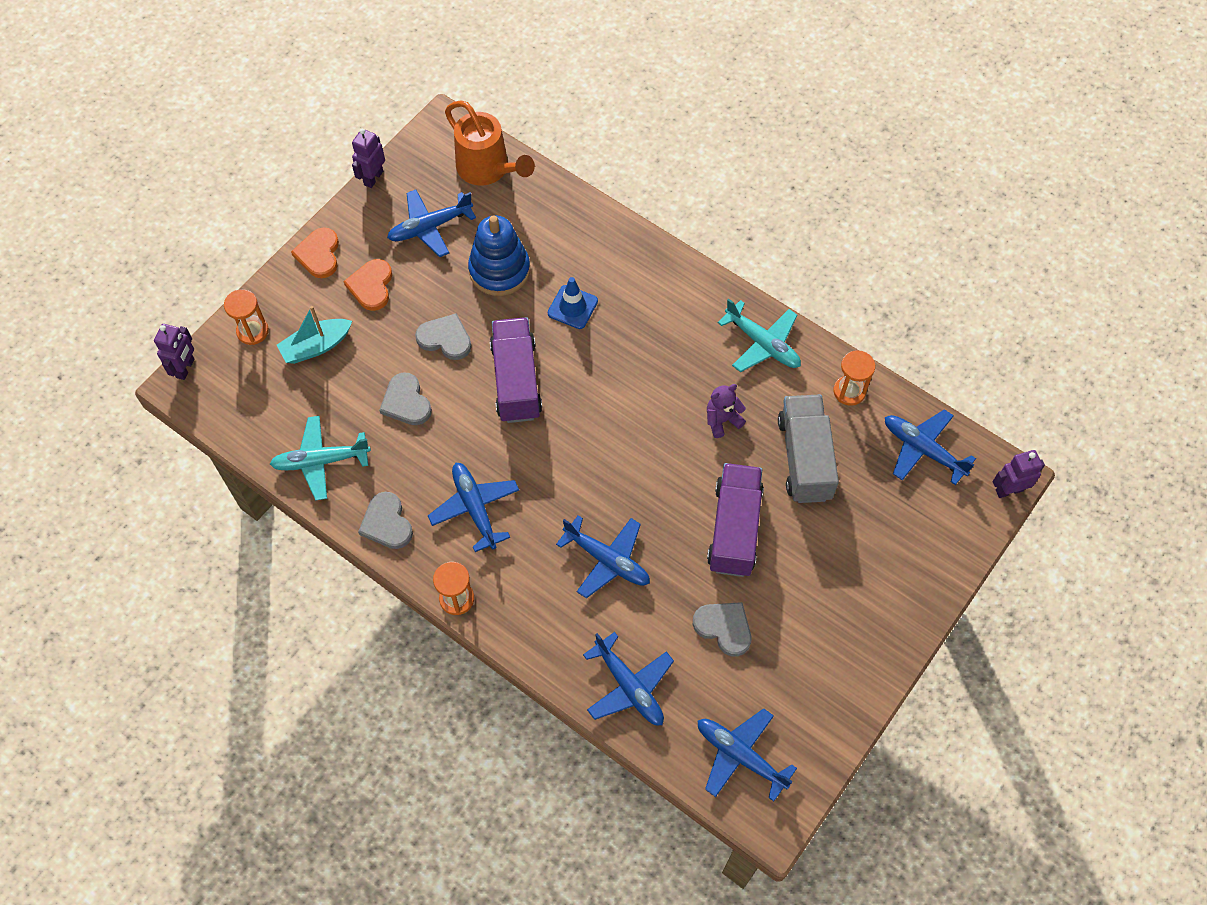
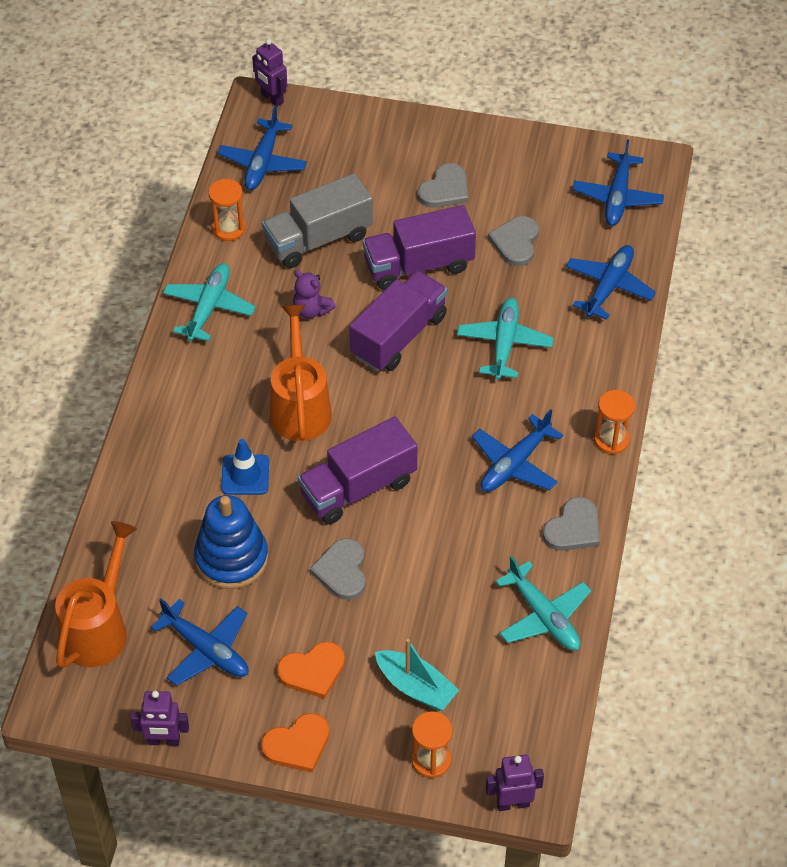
camera: 115 degrees left, 10 degrees down
(406, 402) = (435, 572): grey heart -> grey heart (445, 189)
(607, 560) = (504, 344): blue plane -> turquoise plane
(621, 371) = (300, 406): none -> orange watering can
(659, 477) = (398, 336): none -> purple truck

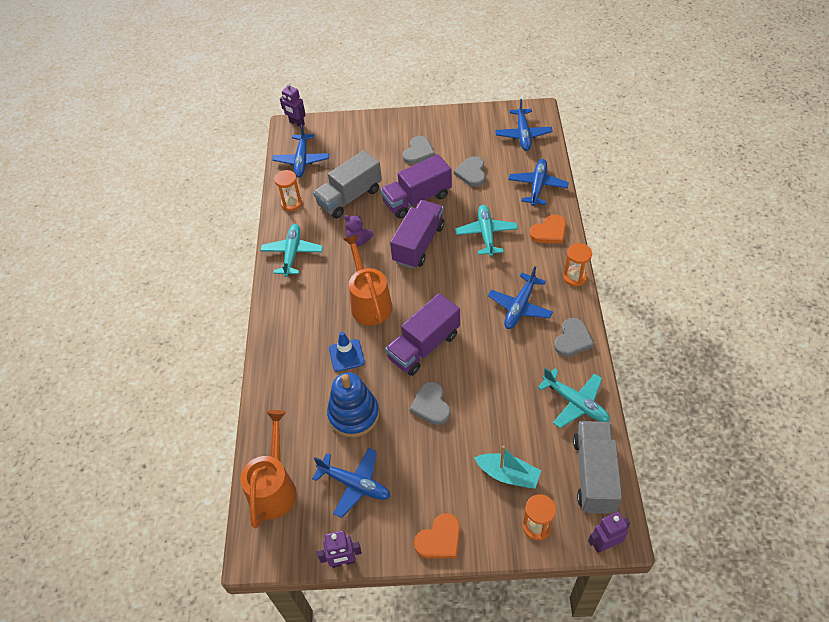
camera: 10 degrees left, 0 degrees up
(312, 671) = (433, 481): orange heart -> orange heart (549, 231)
(532, 714) = (594, 474): none -> grey truck

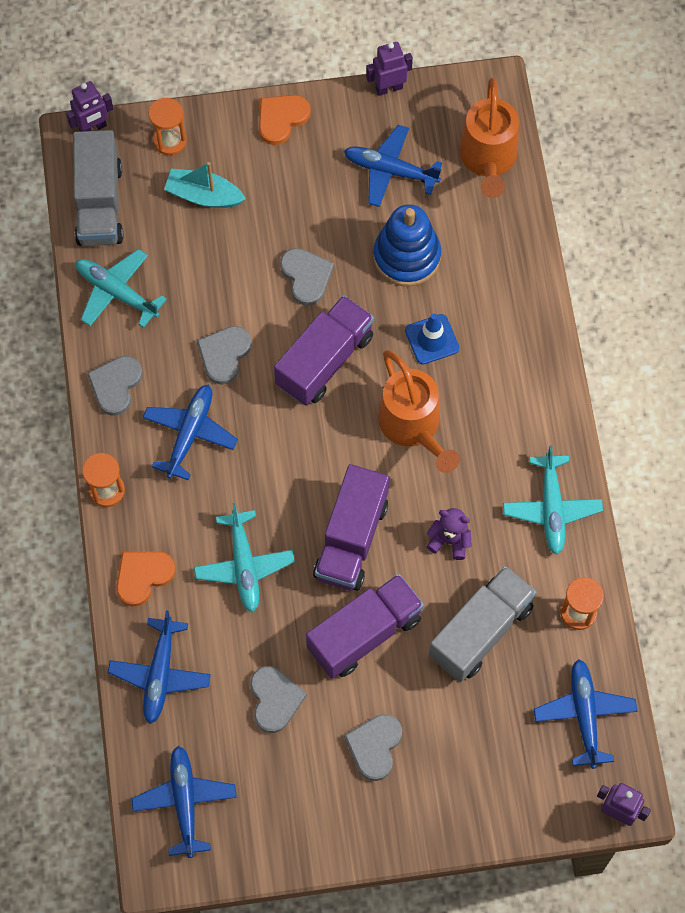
camera: 170 degrees right, 15 degrees up
(495, 354) = (224, 354): none -> grey heart

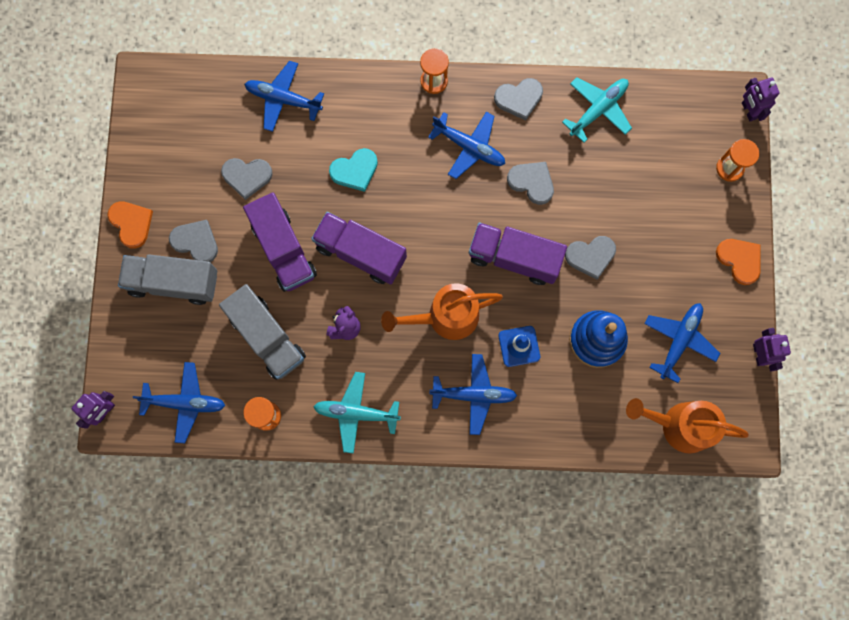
camera: 100 degrees right, 10 degrees up
(99, 204) = (678, 107): grey truck -> grey truck (174, 283)
(115, 385) = (519, 98): grey heart -> grey heart turned 135 degrees clockwise
(143, 576) = (361, 97): orange heart -> orange heart (131, 223)
(185, 802) = (186, 103): blue plane -> blue plane (474, 395)
(204, 195) = (675, 187): turquoise boat -> none
(244, 566) = (355, 170): turquoise plane -> turquoise heart
(324, 360) = (514, 258): purple truck -> purple truck turned 150 degrees clockwise

